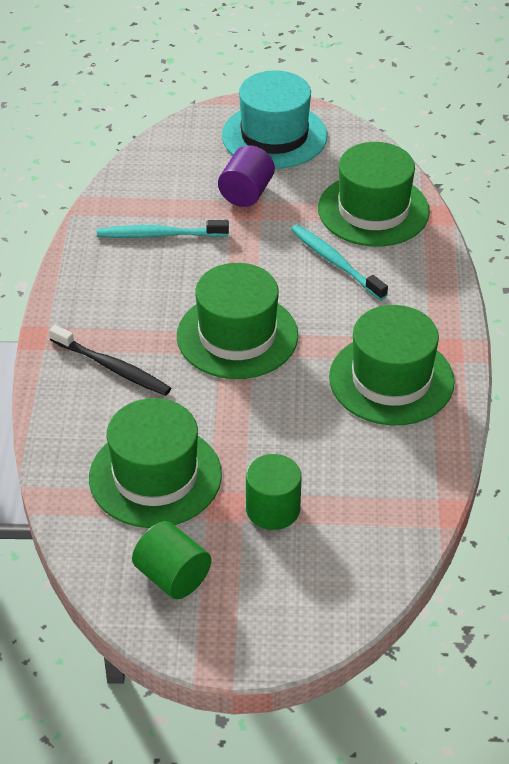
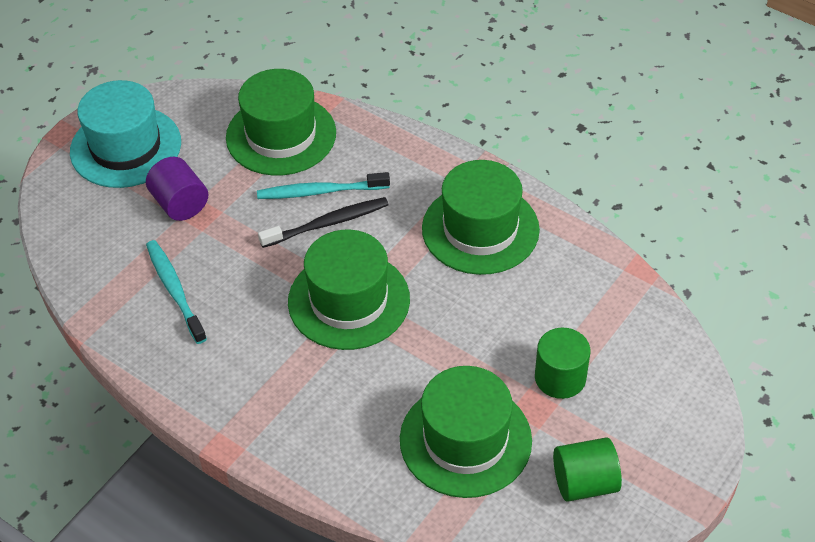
camera: 55 degrees left, 5 degrees up
(112, 367) = (312, 407): black toothbrush -> black toothbrush (327, 223)
(159, 235) = (175, 290): turquoise toothbrush -> turquoise toothbrush turned 120 degrees clockwise

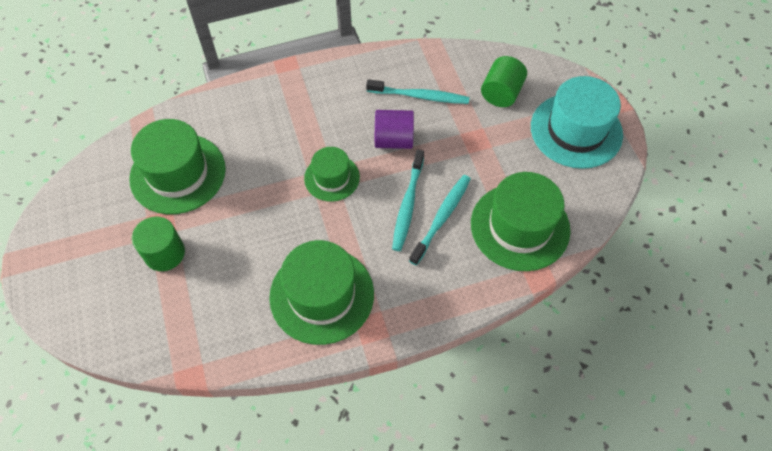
camera: 125 degrees right, 10 degrees up
(180, 204) = (495, 134): purple cylinder -> purple cylinder (394, 140)
(327, 223) = (407, 205): black toothbrush -> turquoise toothbrush
(349, 300) = (332, 178): green hat -> green hat, size x0.58
(584, 483) = (91, 212): green cylinder -> green cylinder (501, 93)

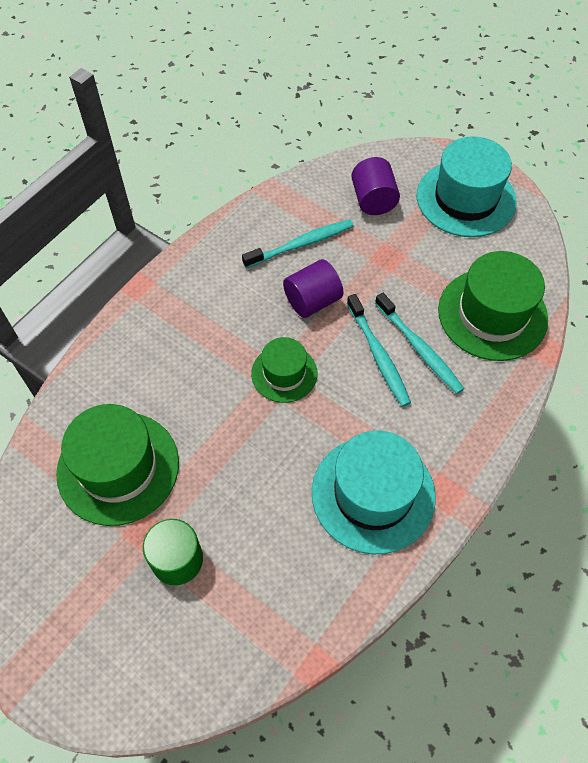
camera: 35 degrees left, 0 degrees up
(322, 295) = (373, 494): green hat -> turquoise hat
(442, 218) = (419, 348): turquoise toothbrush -> turquoise toothbrush turned 150 degrees clockwise
(501, 93) = (373, 200): green cylinder -> purple cylinder

